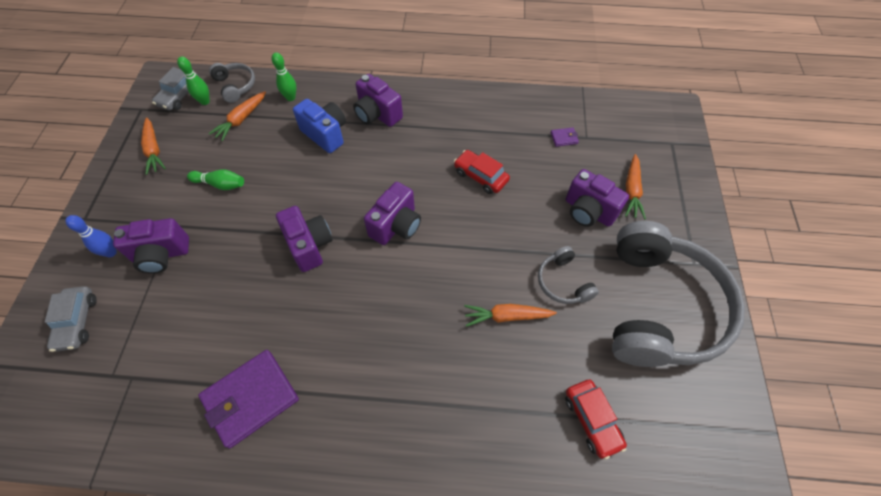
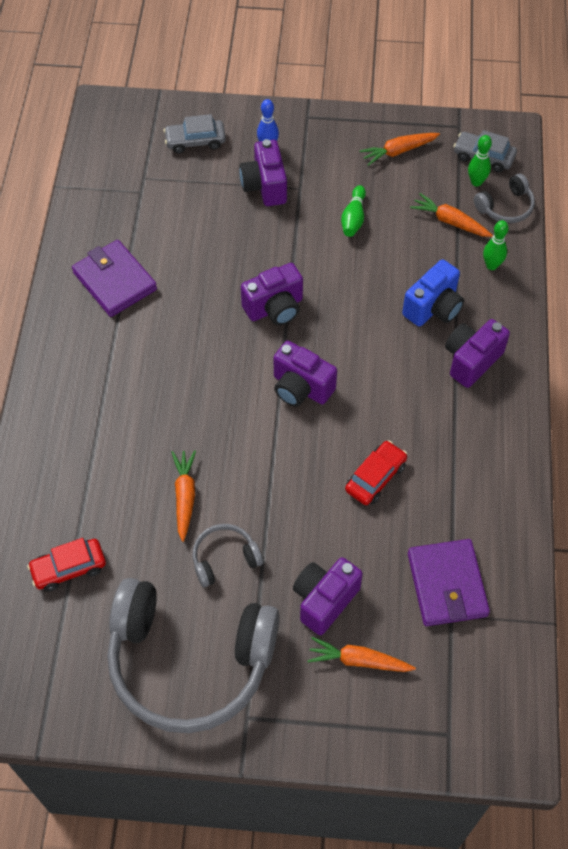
camera: 90 degrees right, 0 degrees up
(564, 138) = (447, 585): purple wallet -> purple wallet, size x2.44

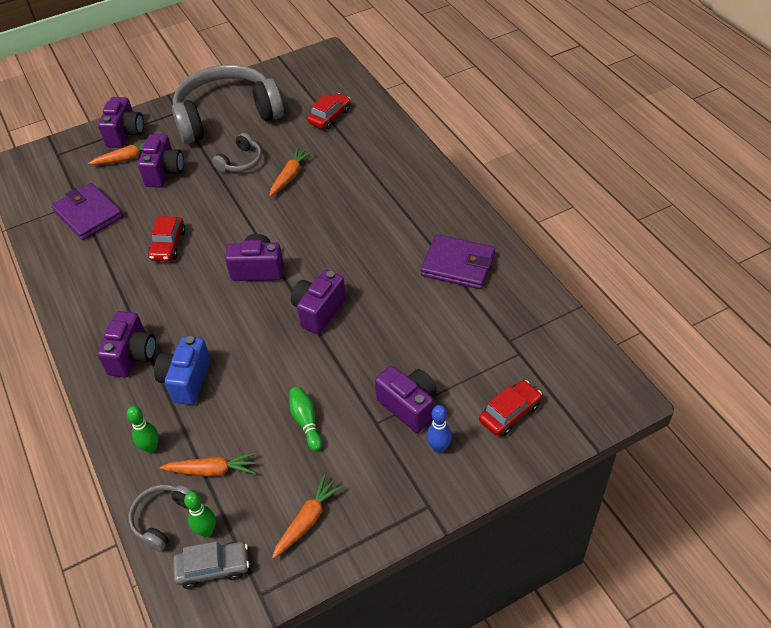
camera: 150 degrees right, 10 degrees down
(185, 496) = (290, 176): orange carrot -> orange carrot turned 120 degrees counterclockwise
(195, 141) = (509, 413): grey car -> red car
(340, 715) = (126, 134): none -> purple camera

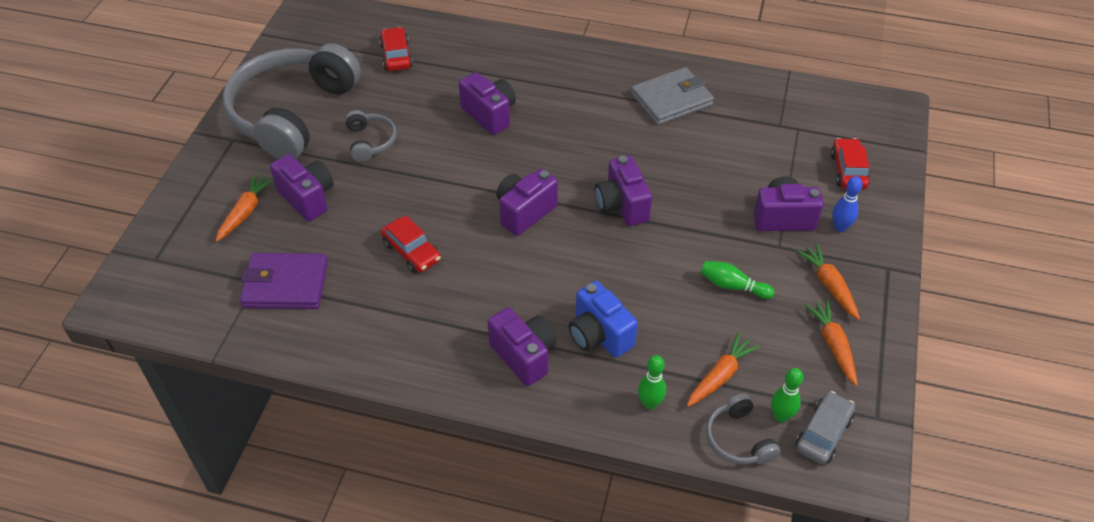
camera: 50 degrees left, 0 degrees up
(126, 134) = (207, 193): purple camera -> purple camera (490, 115)
(290, 176) = (436, 124): orange carrot -> orange carrot (829, 285)
(458, 265) = (671, 100): purple wallet -> grey wallet

